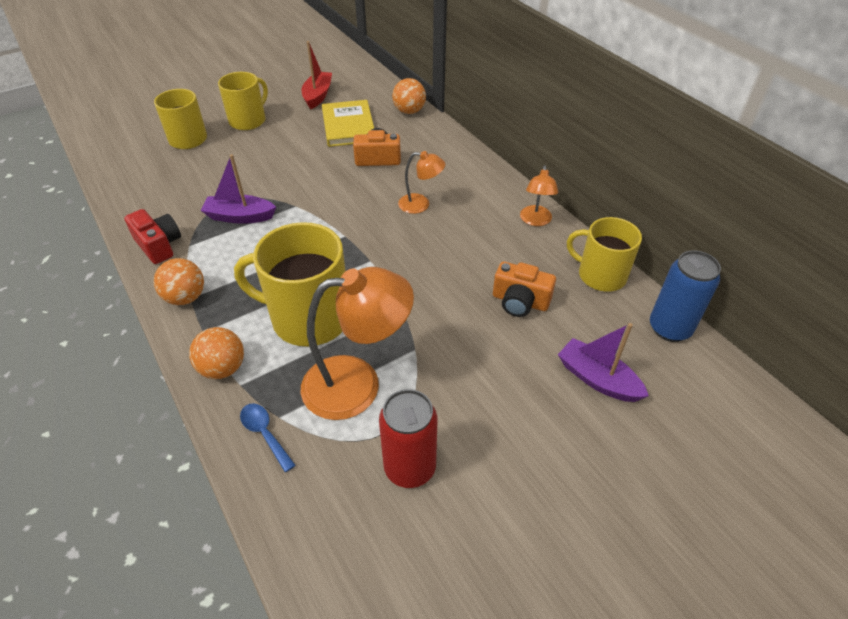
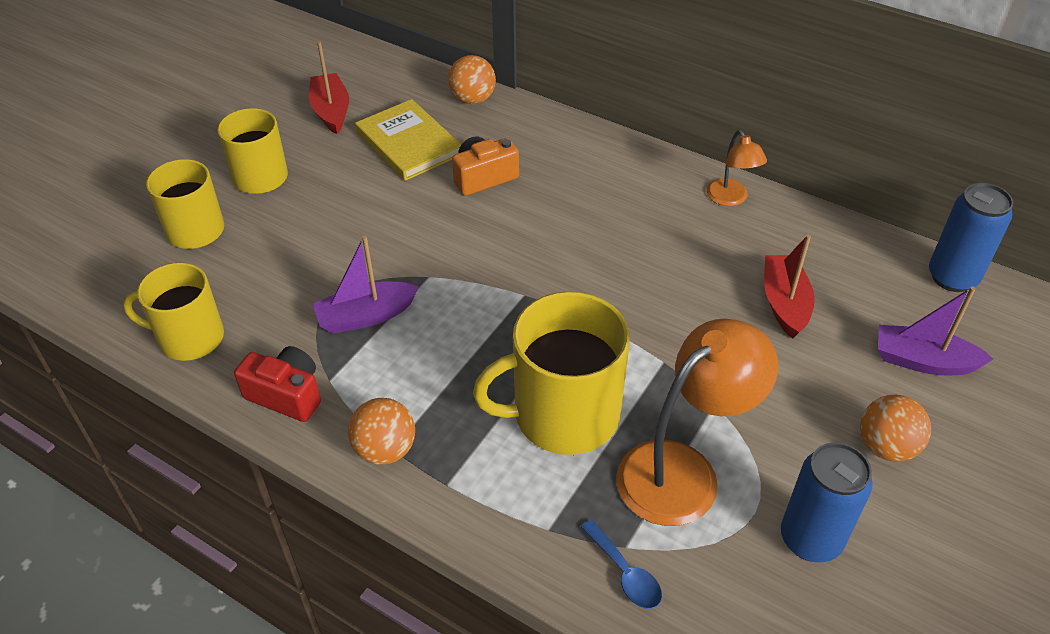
camera: 25 degrees left, 0 degrees up
(223, 368) = (510, 518): orange ball -> orange ball (886, 446)
(265, 434) = (625, 573): blue spoon -> blue spoon turned 150 degrees counterclockwise
(410, 468) = (810, 539): red can -> blue can
(420, 205) = (584, 222): orange lamp -> none
(520, 301) = (784, 303): orange camera -> red boat
(600, 275) = (844, 241): yellow mug -> yellow mug (189, 338)

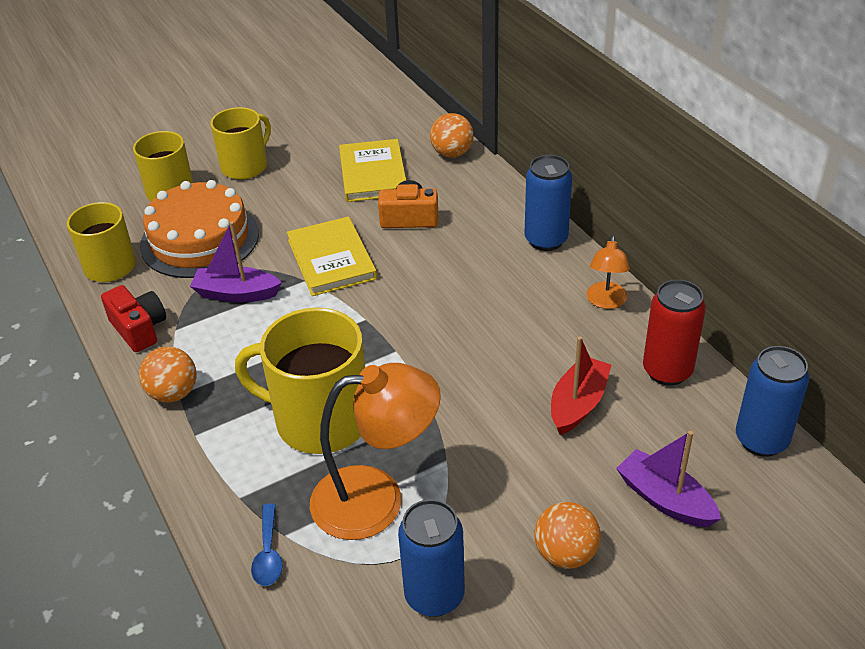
camera: 30 degrees right, 5 degrees down
(275, 272) = (200, 239): none -> orange cake
(331, 111) = (334, 132): red boat -> none
(438, 245) = (331, 259): none -> yellow book
(631, 157) = (546, 240): none -> blue can
(832, 244) = (667, 371): none -> red can

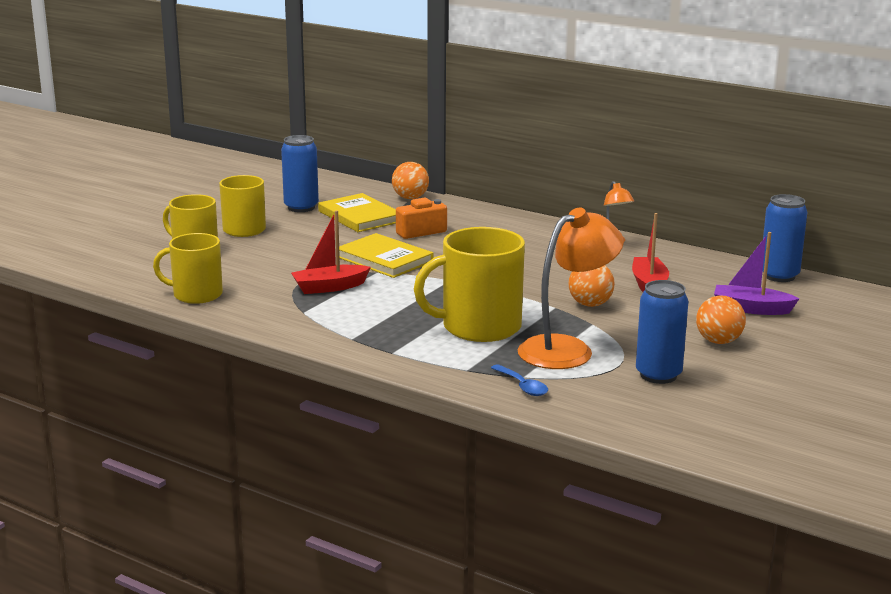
camera: 30 degrees left, 20 degrees down
(139, 329) = (271, 317): red camera -> none
(173, 393) = (346, 339): orange ball -> orange ball (590, 304)
(200, 239) = (258, 269): orange cake -> none
(236, 293) = (329, 287): purple boat -> red boat
(546, 240) = (535, 224): blue can -> blue can (301, 207)
(667, 371) = (688, 262): red can -> none

